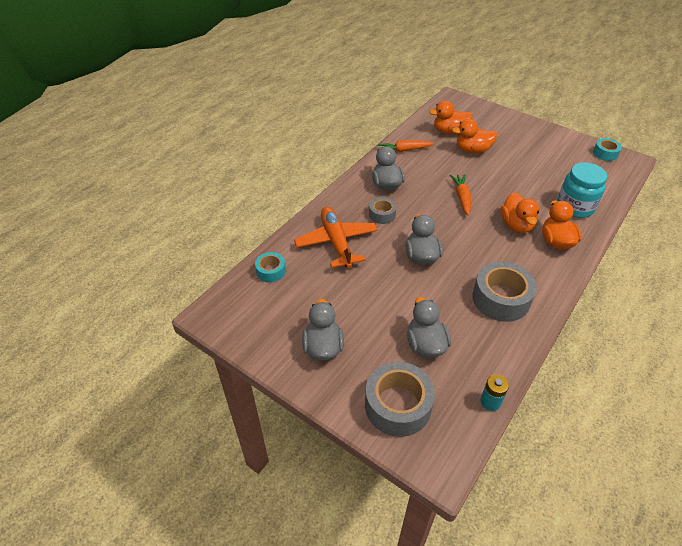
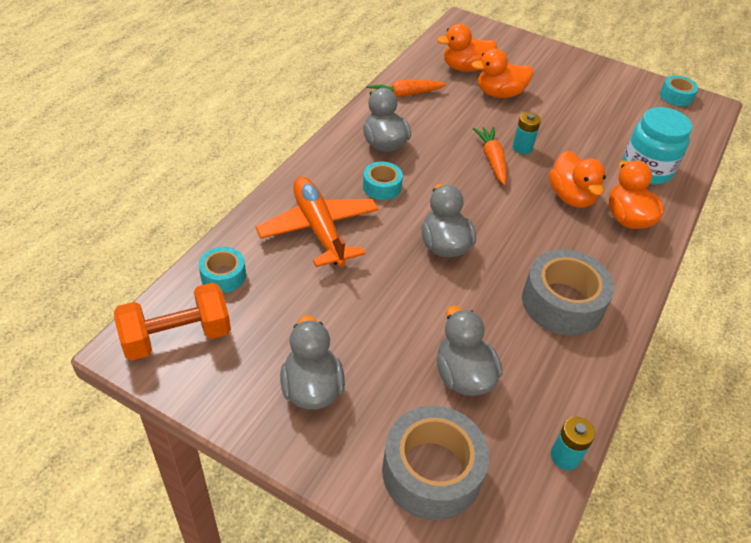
camera: 10 degrees left, 0 degrees up
(238, 309) = (177, 337): none -> orange dumbbell
(382, 214) = (382, 187): grey tape -> turquoise tape
(484, 189) = (522, 148): none -> turquoise battery

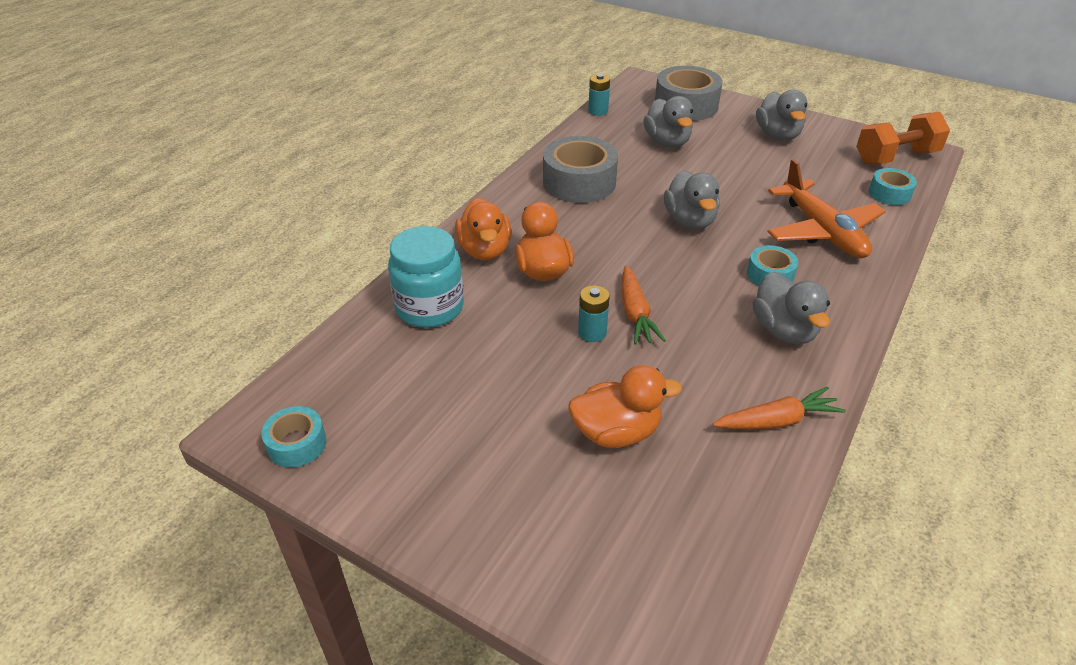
camera: 175 degrees left, 5 degrees down
(465, 68) = (678, 495): orange duck -> none

